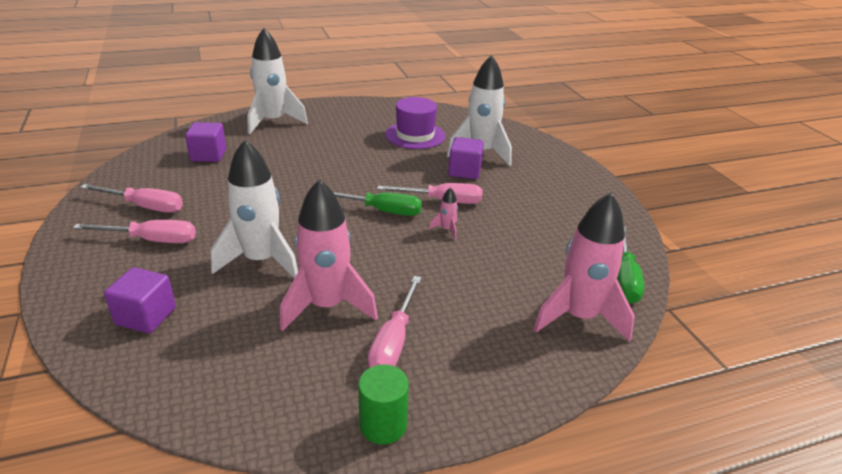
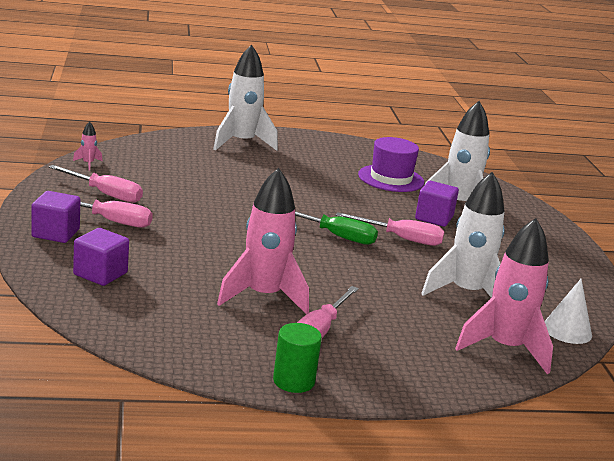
camera: 10 degrees right, 10 degrees down
(208, 155) = (171, 162): purple cube -> purple cube (55, 233)
(261, 261) = (209, 253): white rocket -> white rocket (466, 293)
(447, 230) = (397, 262): pink rocket -> pink rocket (88, 164)
(625, 278) = (567, 330): green screwdriver -> white cone

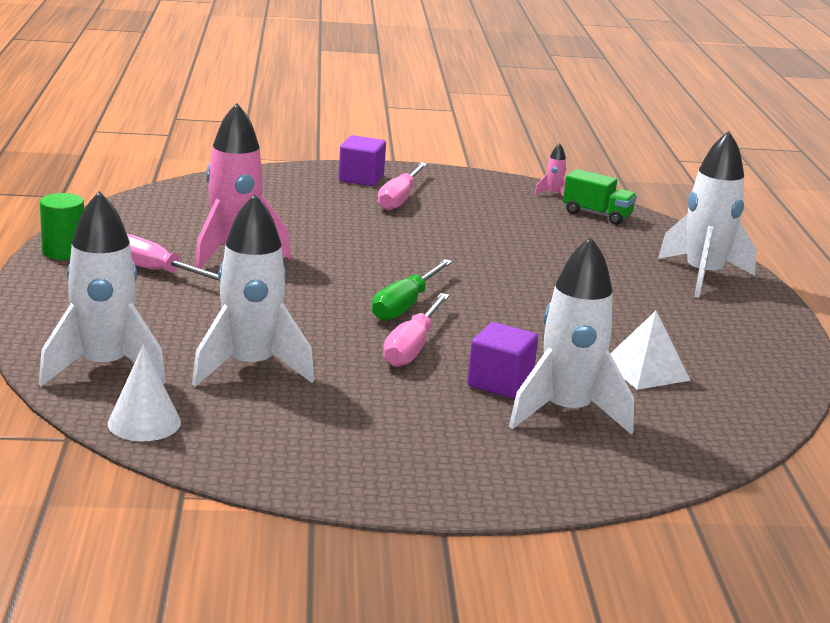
camera: 95 degrees right, 0 degrees up
(100, 274) = (276, 192): purple cube -> none
(105, 194) = (470, 199): pink screwdriver -> none
(132, 156) = (597, 215): none -> green truck
(391, 178) = (646, 370): purple hat -> white pyramid
(505, 348) = (104, 368): pink rocket -> white rocket

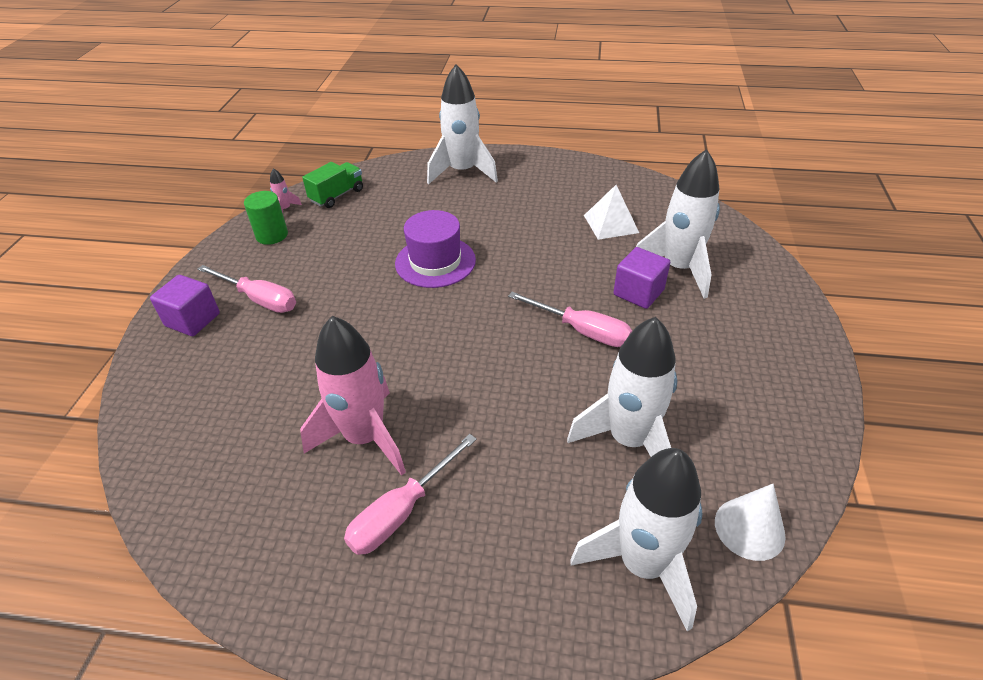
camera: 75 degrees left, 20 degrees up
(63, 252) = (323, 616): green cylinder -> green cylinder (272, 235)
(405, 305) = (502, 325): green screwdriver -> none
(500, 269) = (435, 262): none -> purple hat

